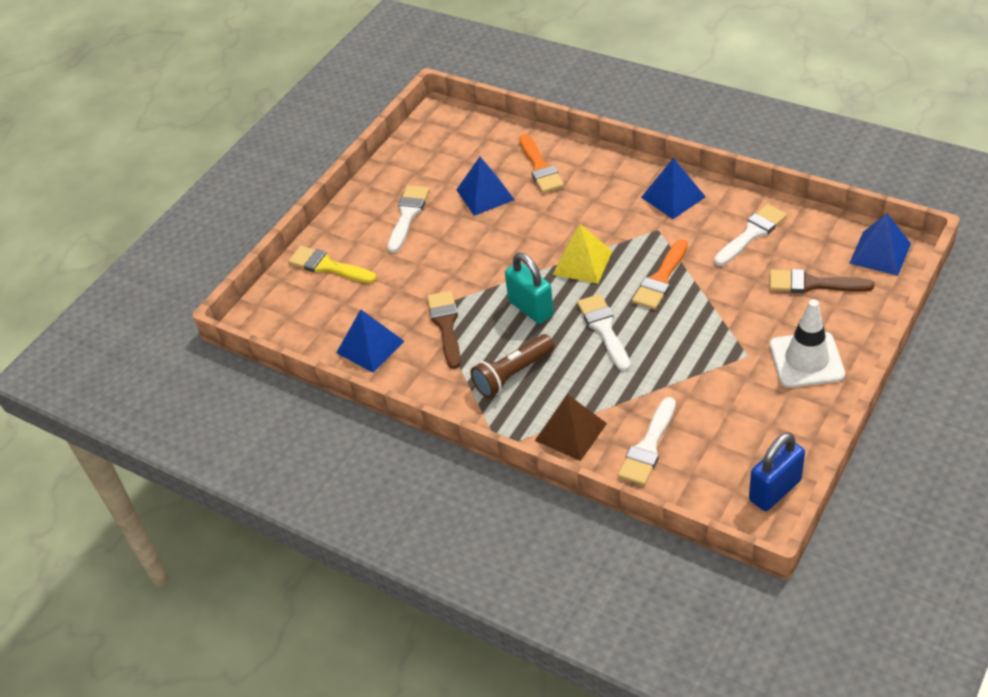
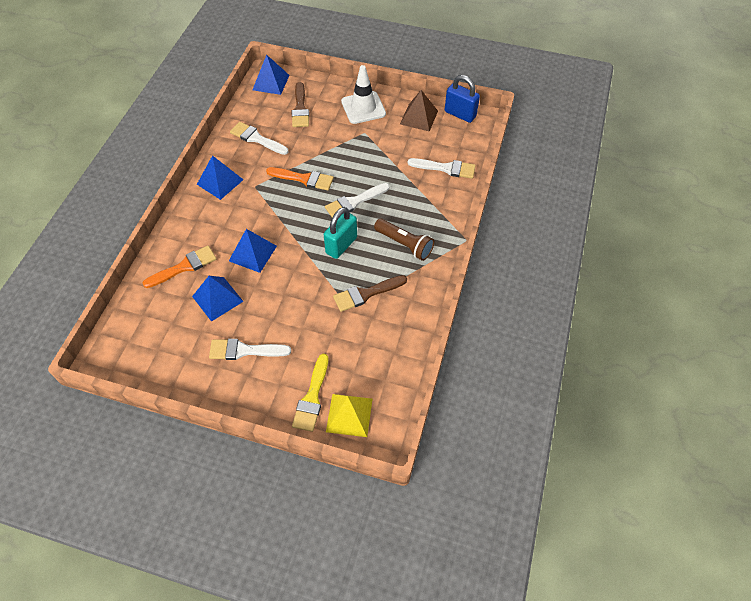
camera: 110 degrees left, 10 degrees up
(370, 347) = (396, 339): blue pyramid -> blue pyramid (253, 253)
(570, 432) = (444, 206): brown pyramid -> brown pyramid (419, 117)
(582, 262) = (292, 223): yellow pyramid -> yellow pyramid (349, 415)

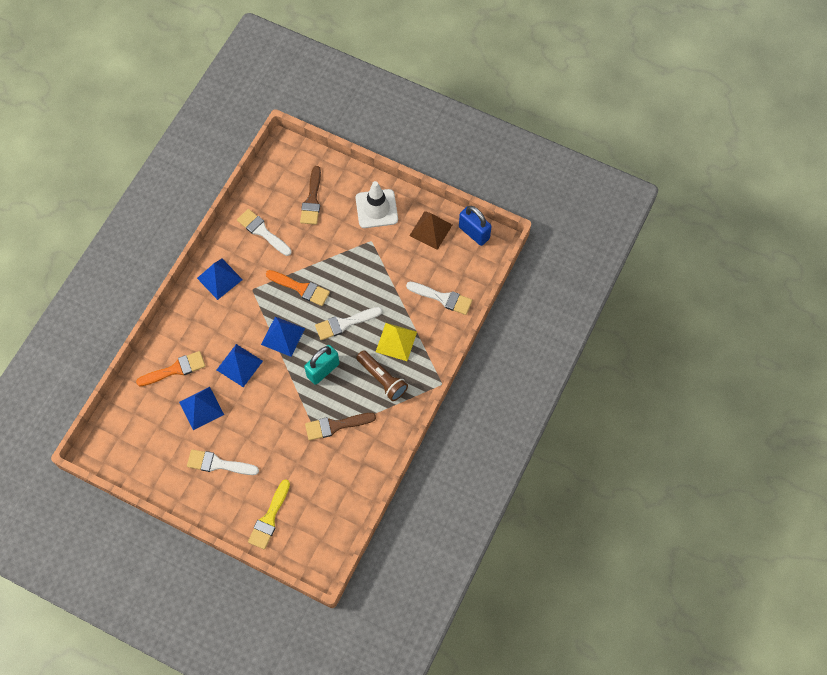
camera: 10 degrees right, 10 degrees up
(271, 82) = (287, 160): blue pyramid -> blue pyramid (283, 336)
(349, 415) = (298, 540): yellow pyramid -> yellow pyramid (396, 341)

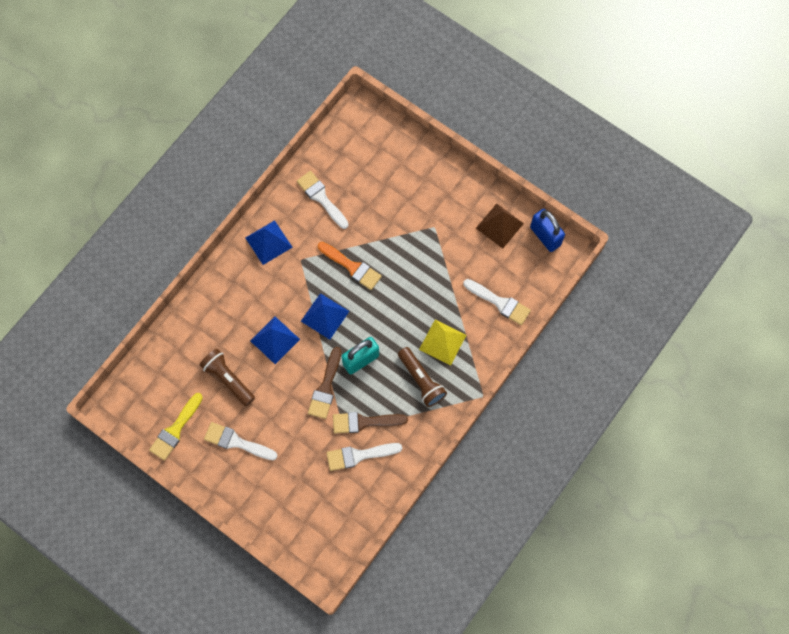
camera: 10 degrees right, 5 degrees up
(175, 369) = (208, 333): orange brush -> none
(201, 408) = (228, 379): blue pyramid -> brown flashlight
(269, 518) = (280, 509): yellow brush -> yellow brush (175, 429)
(312, 200) = (379, 171): brown brush -> brown brush (326, 387)
(344, 323) = (391, 313): white brush -> white brush (359, 455)
(376, 209) = (446, 192): white traffic cone -> none

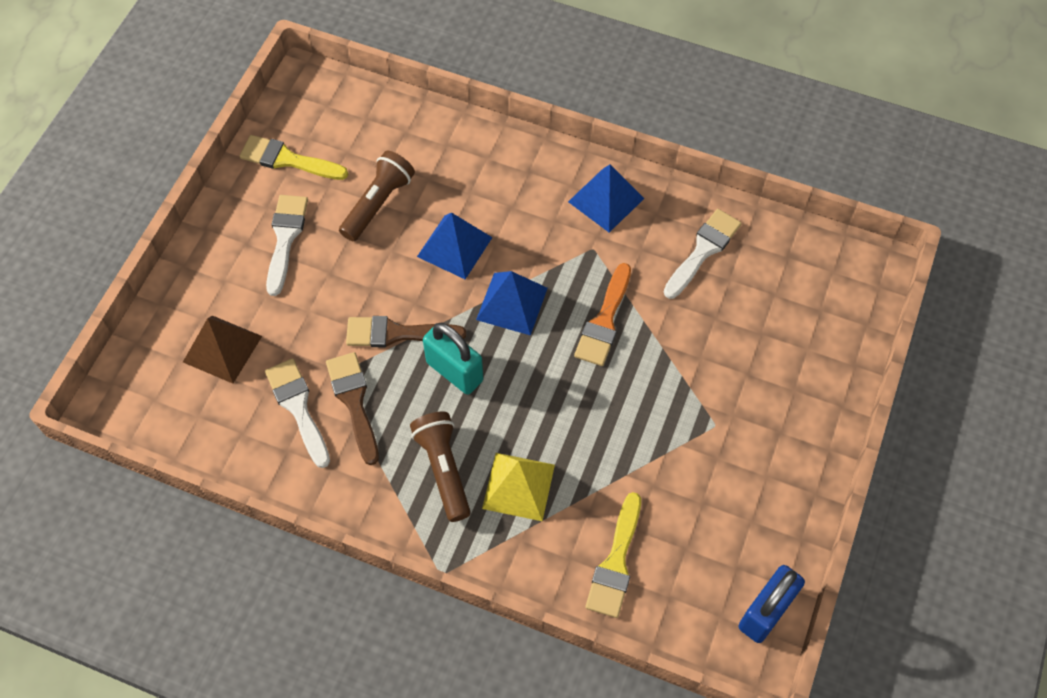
camera: 75 degrees right, 10 degrees down
(421, 380) = (444, 469): brown flashlight -> brown flashlight turned 120 degrees clockwise
(499, 225) = (756, 529): brown pyramid -> brown pyramid (222, 349)
(499, 303) = (615, 562): white brush -> yellow brush

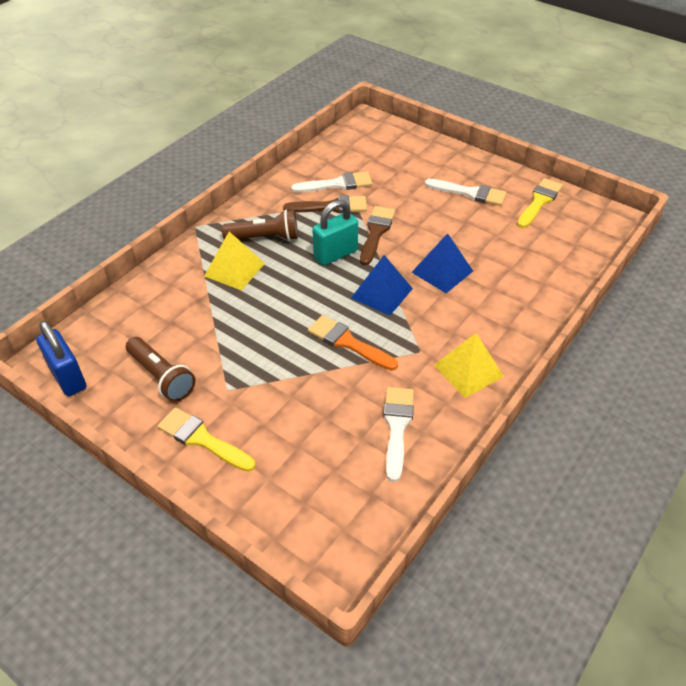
camera: 105 degrees right, 15 degrees down
(222, 349) = (391, 160): brown pyramid -> none
(378, 204) = (491, 239): brown flashlight -> brown flashlight (161, 377)
(606, 200) = (468, 370): blue pyramid -> yellow pyramid
(615, 562) = (154, 306): yellow brush -> yellow brush (202, 439)
(703, 250) = (397, 427): white brush -> white brush turned 135 degrees counterclockwise

